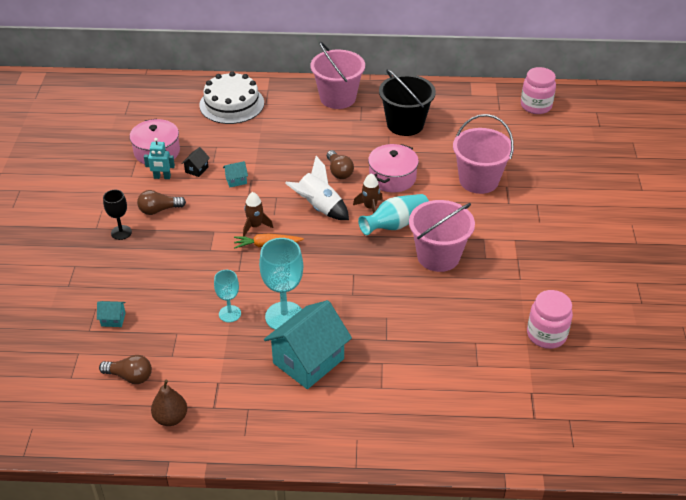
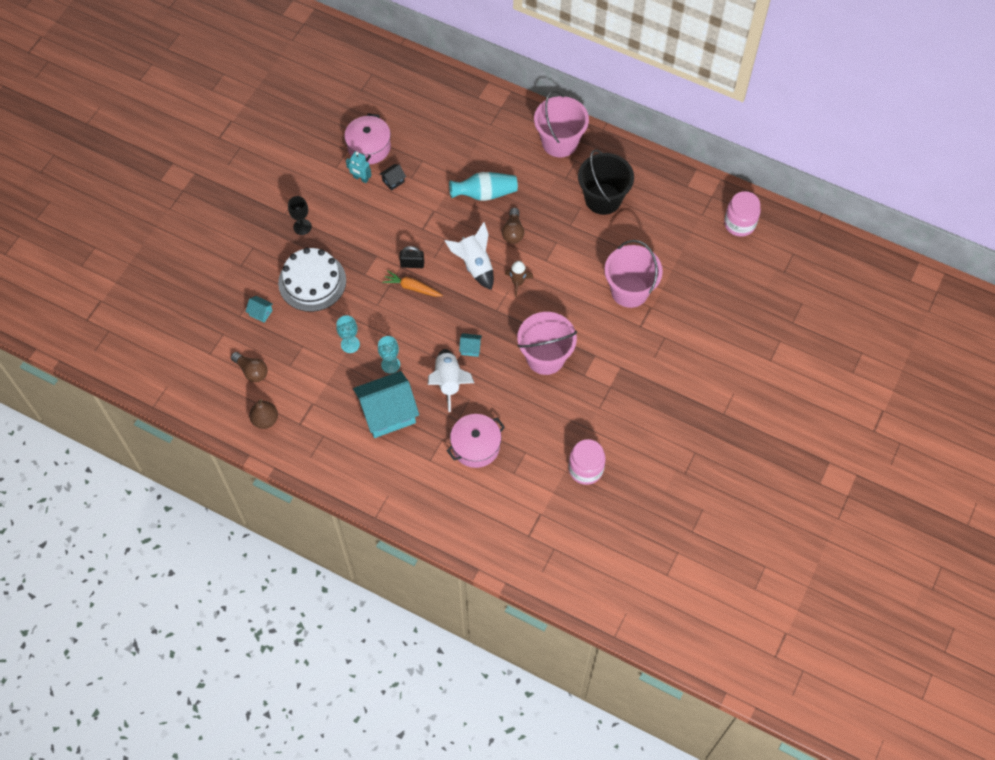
camera: 25 degrees right, 20 degrees up
(159, 210) = (342, 214): brown light bulb -> none
(231, 104) = (460, 113): white cake -> white cake (312, 281)
(236, 180) = (420, 207): turquoise house -> turquoise house (470, 348)
(255, 226) = (412, 264): brown rocket -> black padlock
(284, 316) = (390, 364): turquoise goblet -> turquoise goblet, size x0.58
(355, 310) = (449, 381): none -> white rocket
(392, 178) = (555, 257): pink pot -> pink pot (476, 446)
(395, 224) = (528, 309): turquoise vase -> turquoise vase (485, 193)

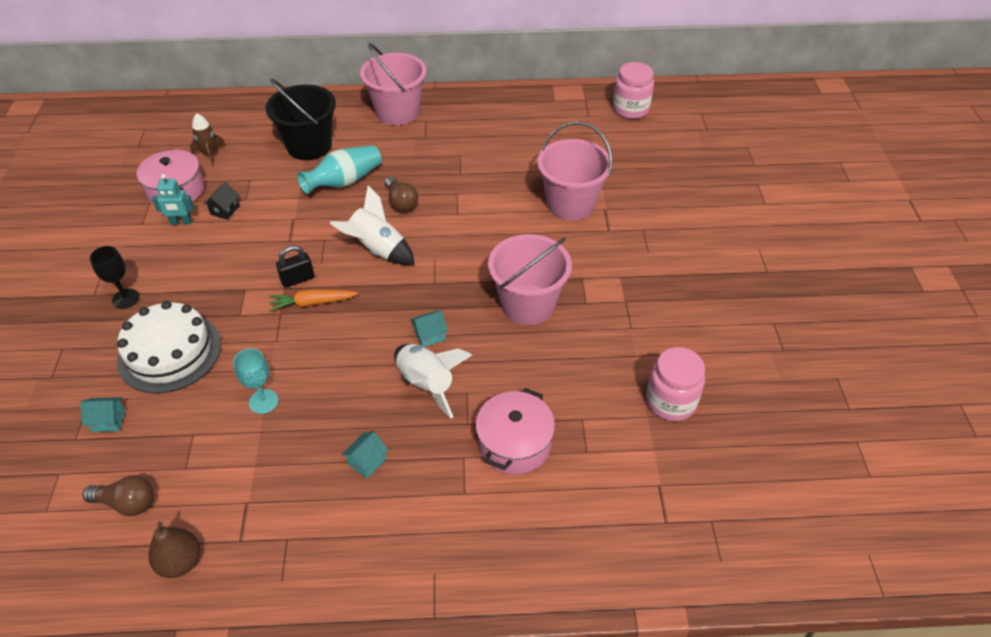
camera: 30 degrees left, 15 degrees down
(388, 413) = (367, 461): turquoise house -> turquoise house, size x0.41
(390, 364) = (335, 400): turquoise goblet -> none
(518, 282) = (440, 246): brown rocket -> brown rocket (210, 154)
(603, 199) = (478, 139): black bucket -> black bucket (309, 146)

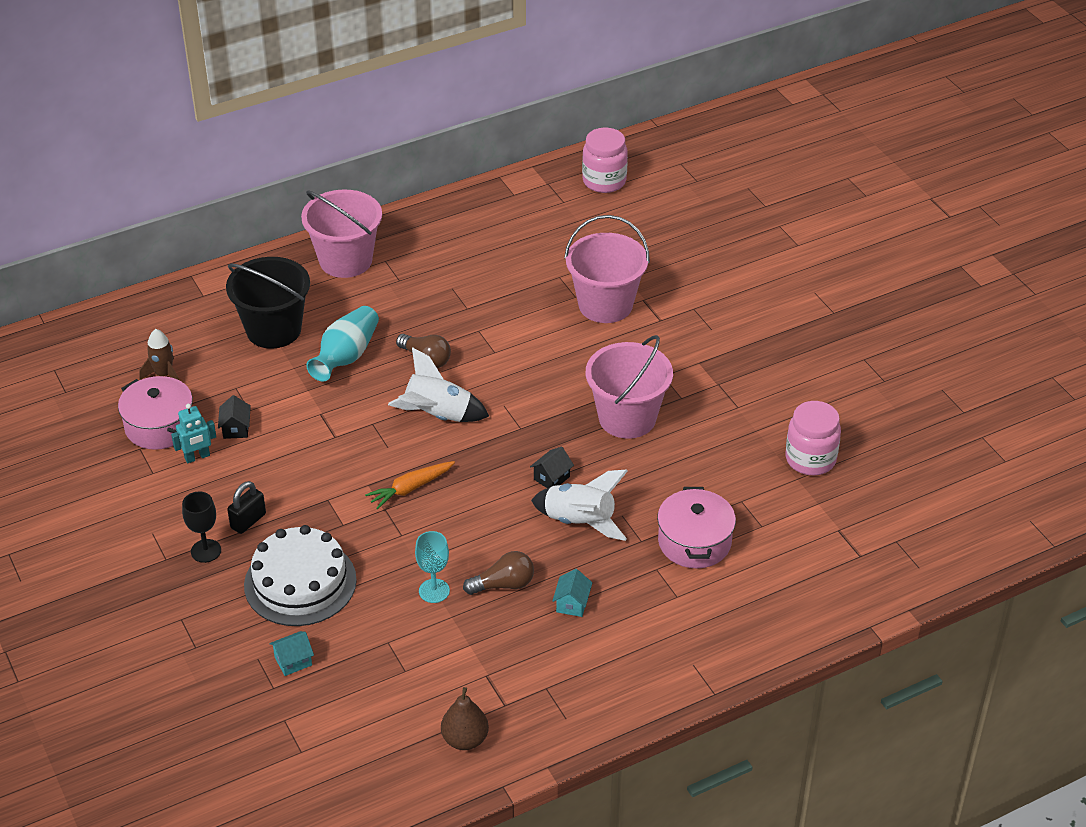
camera: 25 degrees left, 5 degrees down
(127, 503) = (374, 717): brown light bulb -> brown light bulb (503, 584)
(297, 279) = (376, 471): black padlock -> black padlock (248, 521)
(430, 335) = (551, 478): turquoise house -> black house

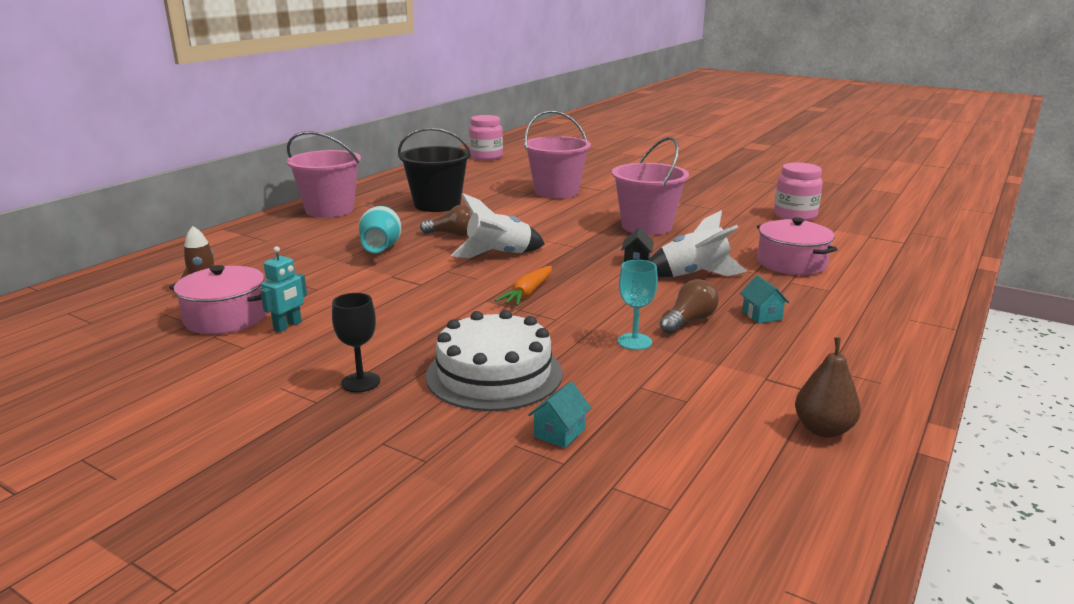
camera: 30 degrees left, 20 degrees down
(236, 429) = (314, 301): black house -> none
(248, 521) = (388, 350): black padlock -> none
(273, 330) = (298, 247): black bucket -> black bucket (437, 204)

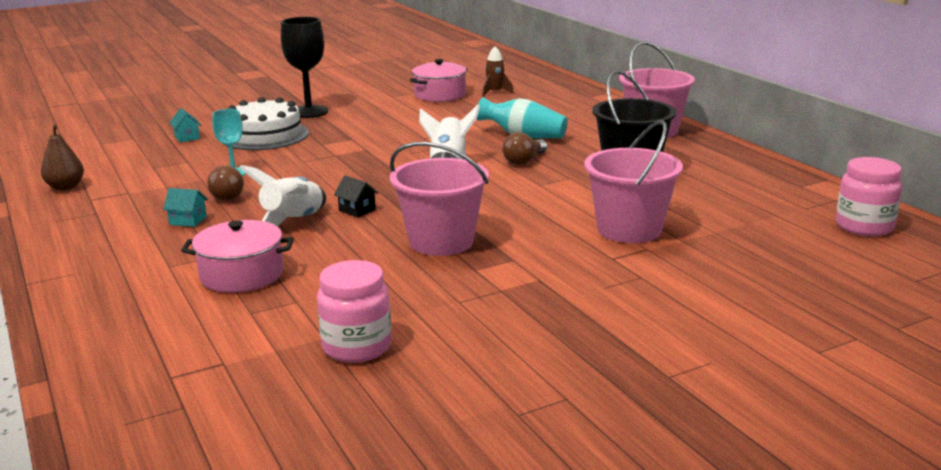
camera: 120 degrees right, 0 degrees up
(288, 326) = (405, 105): turquoise robot -> none
(360, 382) = (309, 112): black goblet -> black goblet, size x1.73
(527, 293) = (356, 161): orange carrot -> none

